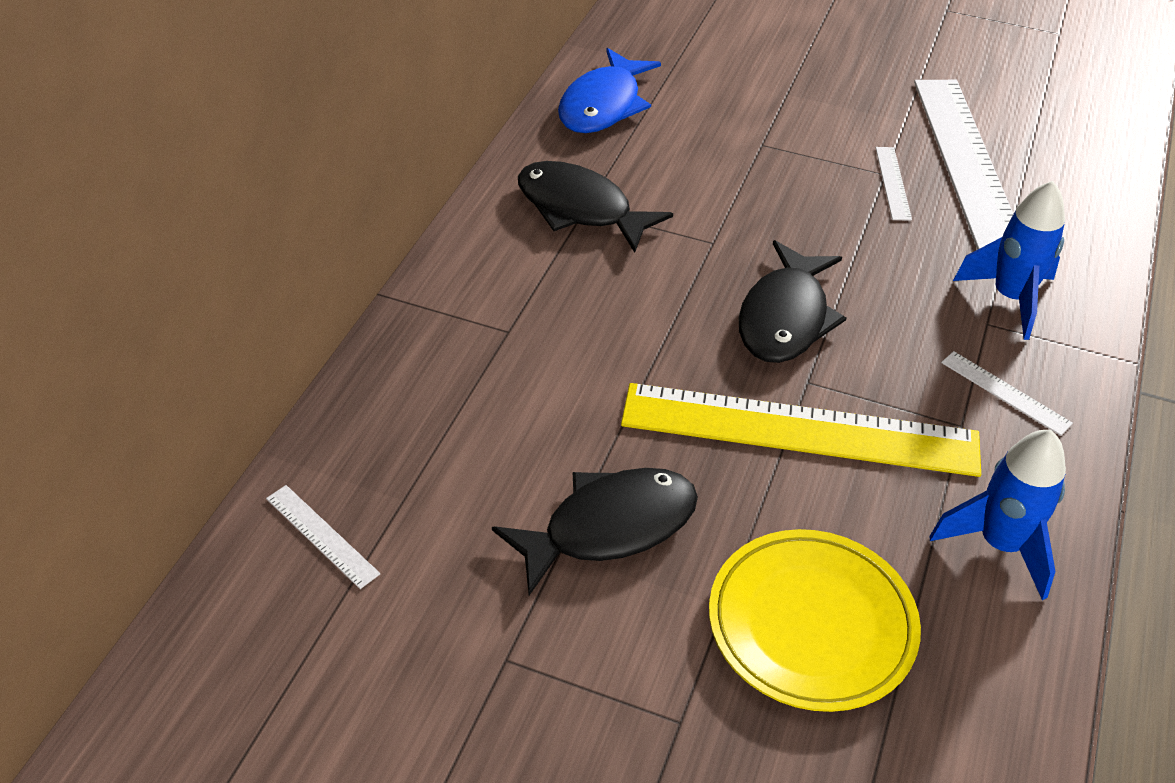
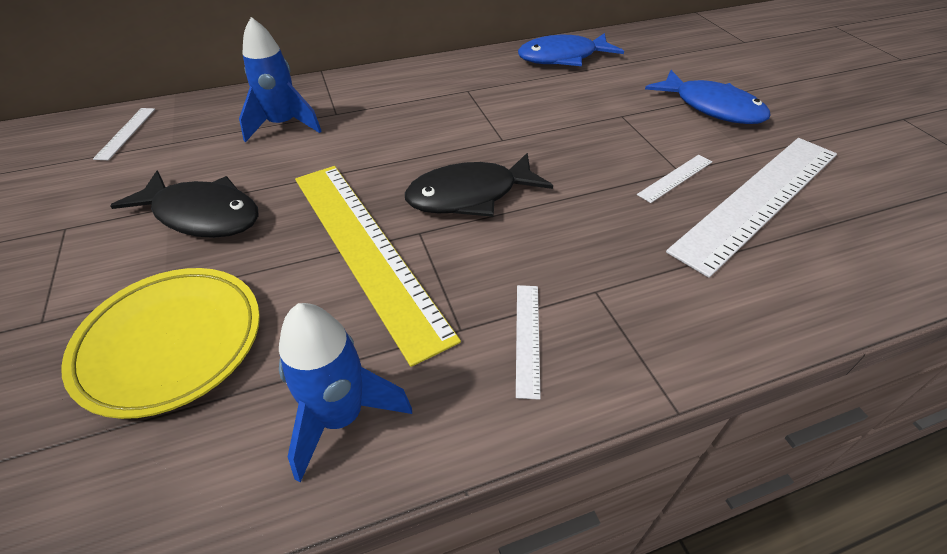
camera: 50 degrees right, 0 degrees up
(580, 209) = (465, 89): black fish -> none
(814, 86) = (712, 107): none -> blue fish
(1010, 298) = (643, 290): blue rocket -> blue rocket (283, 125)

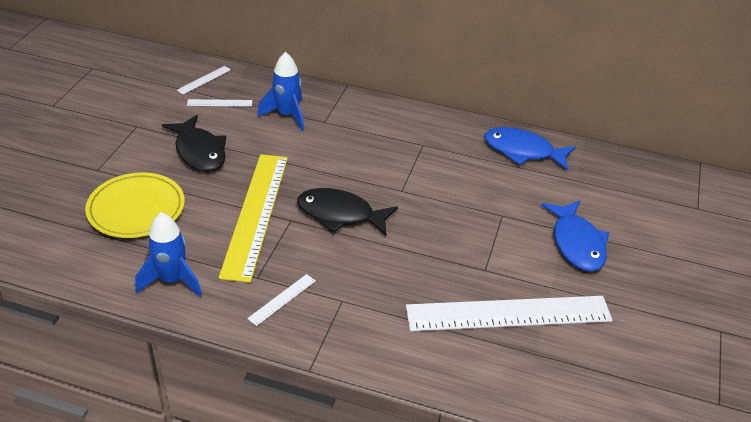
camera: 35 degrees right, 5 degrees down
(675, 178) = (475, 272): white ruler -> white ruler (219, 103)

